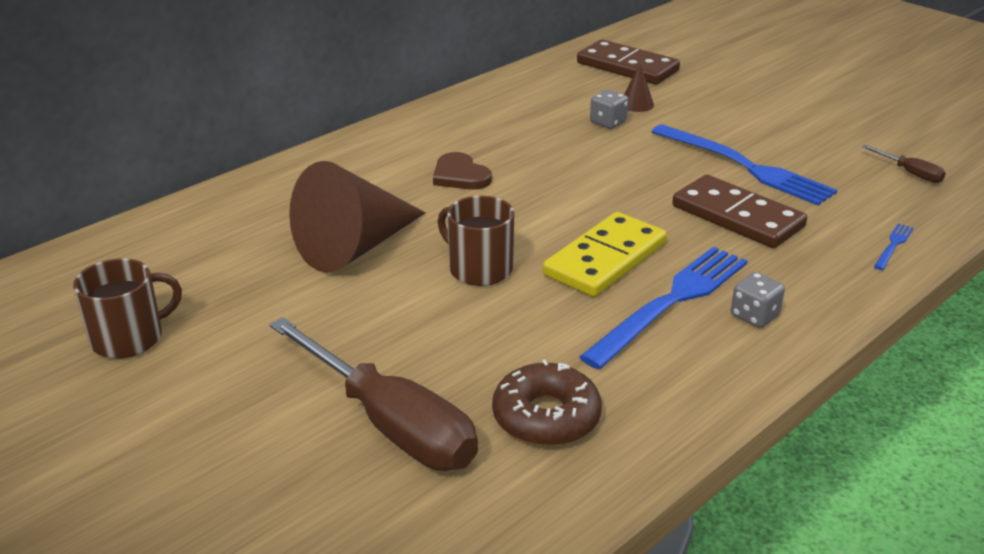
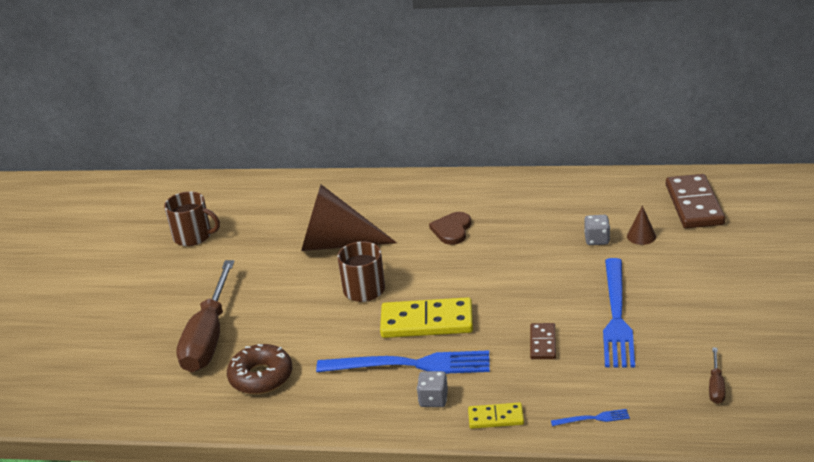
camera: 55 degrees right, 0 degrees up
(737, 216) = (542, 343): brown domino -> brown domino, size x0.53
(832, 294) = (496, 418): none -> yellow domino

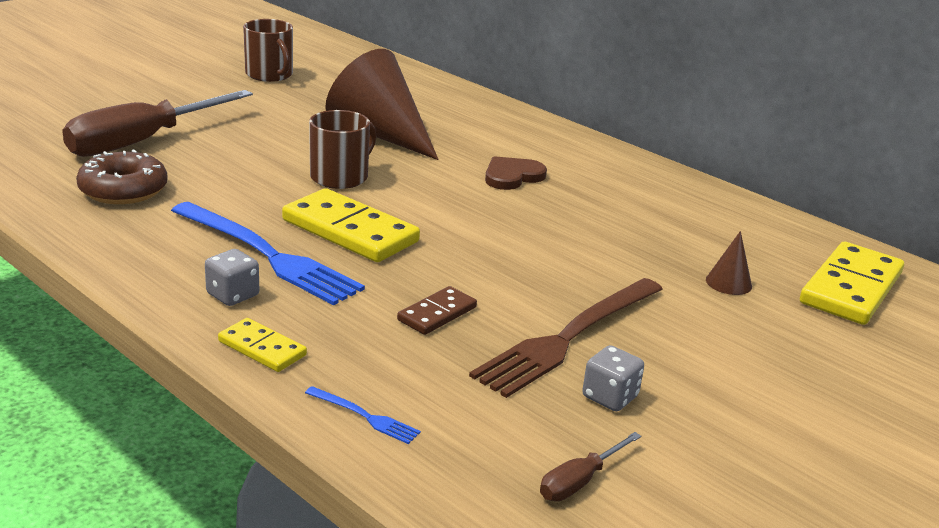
camera: 30 degrees right, 5 degrees down
(597, 240) = (665, 259): grey dice -> grey dice (610, 397)
(616, 316) = (568, 337): blue fork -> brown fork
(694, 205) = (851, 288): brown domino -> yellow domino

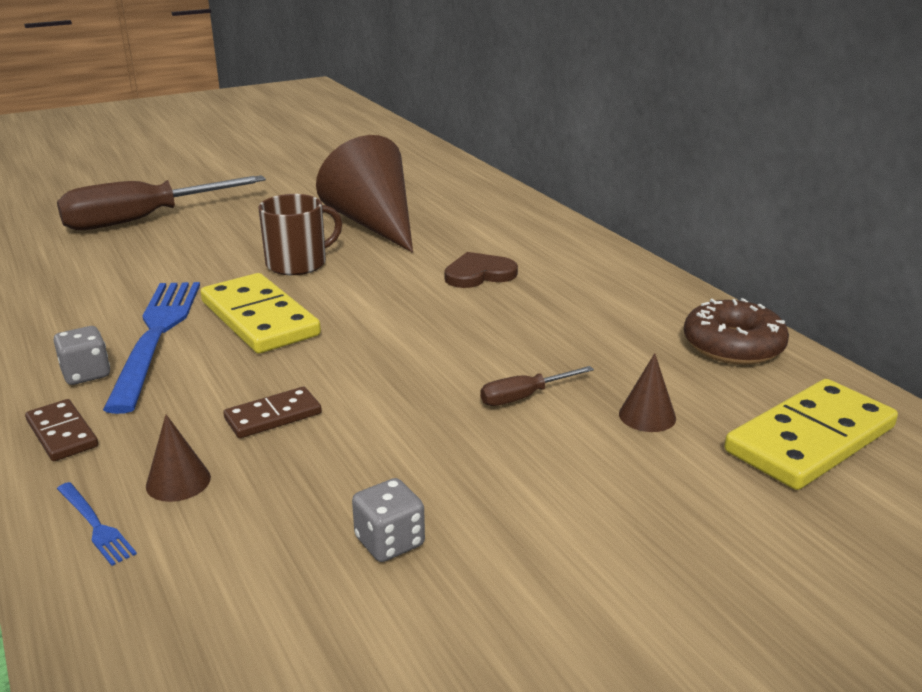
camera: 20 degrees right, 0 degrees up
(123, 190) = (84, 263): brown donut -> brown donut (733, 345)
(262, 348) = (62, 433): yellow domino -> brown domino
(267, 255) = (156, 336): blue fork -> blue fork turned 150 degrees counterclockwise
(270, 75) = (315, 164): brown mug -> none
(403, 374) = (178, 481): none -> brown cone
(568, 337) = (398, 461): brown fork -> none
(579, 481) = (265, 648): brown screwdriver -> brown screwdriver (524, 397)

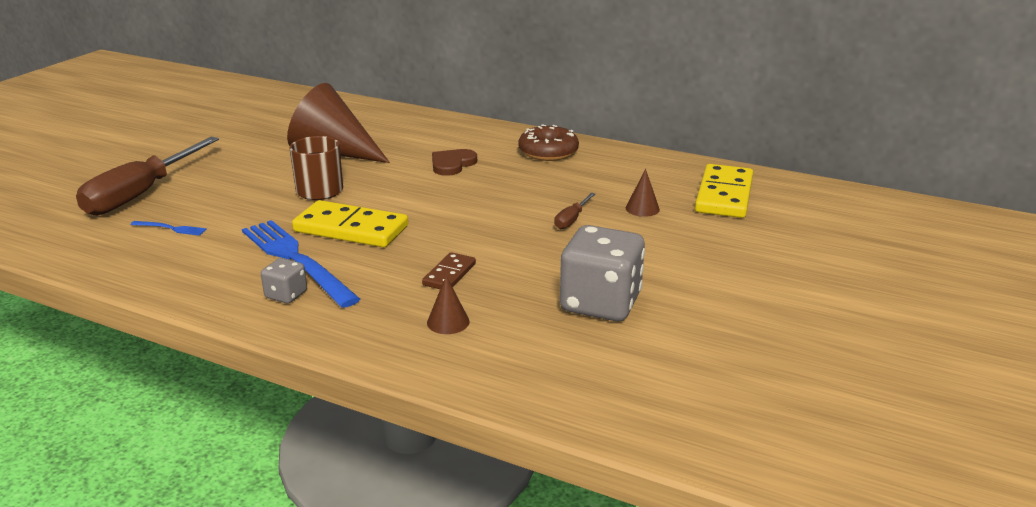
camera: 35 degrees left, 0 degrees up
(62, 433) = (331, 328): brown domino -> none
(95, 525) = (435, 357): blue fork -> blue fork (171, 228)
(389, 542) = (600, 303): grey dice -> grey dice, size x2.09
(733, 345) = (640, 163): brown donut -> brown donut (548, 152)

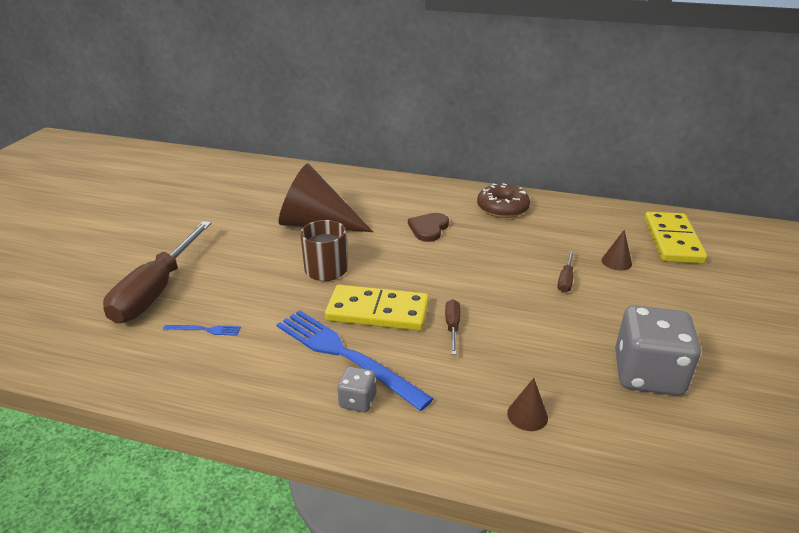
camera: 10 degrees left, 5 degrees up
(420, 247) = (452, 327): none -> brown screwdriver
(449, 274) = (496, 356): brown domino -> none

